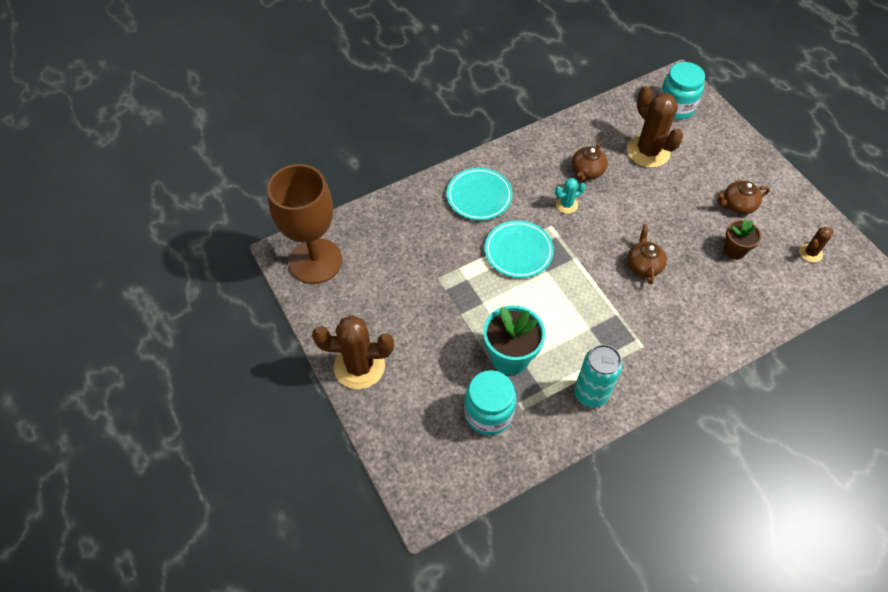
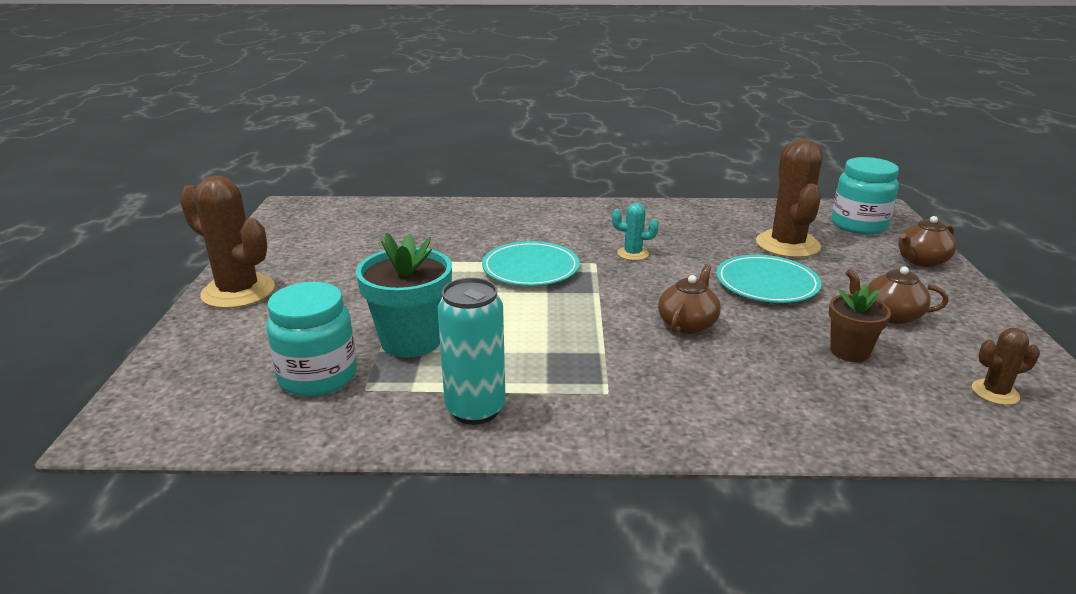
camera: 30 degrees right, 30 degrees down
(315, 261) = (309, 218): brown goblet -> none
(479, 196) = (534, 224): turquoise plate -> turquoise plate (767, 284)
(587, 171) = (687, 239): brown teapot -> brown teapot (921, 261)

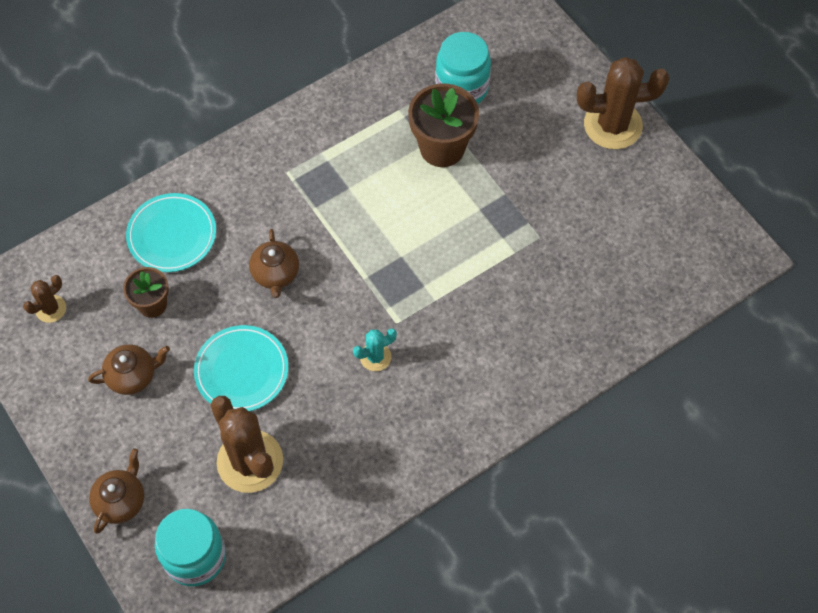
camera: 145 degrees right, 35 degrees up
(411, 341) = (442, 148): turquoise flower pot -> brown flower pot
(475, 409) = (350, 116): turquoise can -> none
(530, 268) = (439, 281): turquoise plate -> turquoise plate (172, 235)

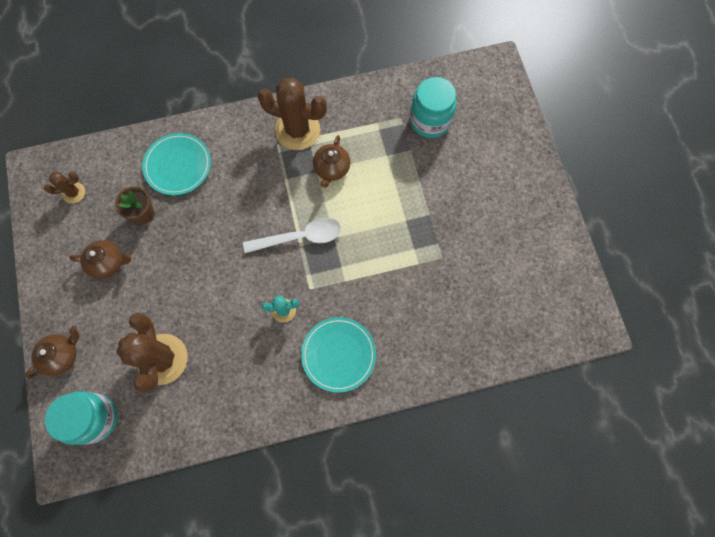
camera: 20 degrees right, 10 degrees up
(242, 371) = (184, 286): turquoise plate -> turquoise plate (338, 354)
(275, 274) = (238, 220): brown teapot -> brown teapot (331, 169)
(360, 268) = (300, 237): none -> white spoon
(442, 148) = (397, 163): brown flower pot -> none
(612, 125) = (532, 187): brown cactus -> brown cactus (297, 130)

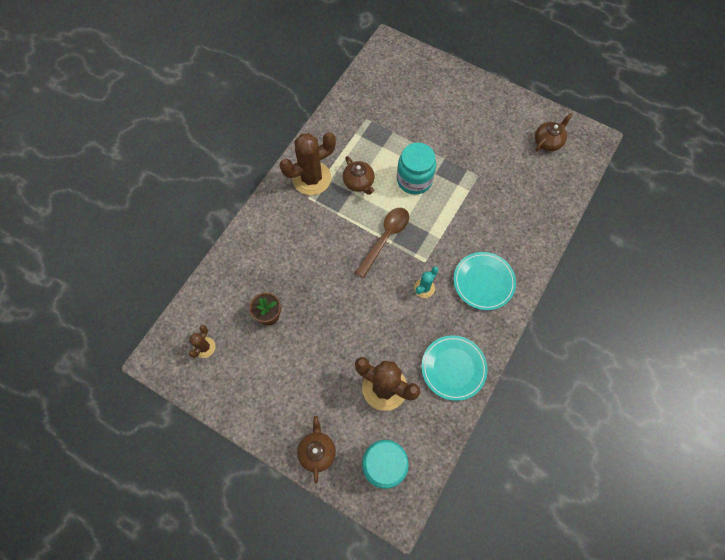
camera: 45 degrees left, 5 degrees down
(108, 263) = (281, 367): brown teapot -> brown teapot (548, 142)
(178, 166) = (258, 266): turquoise plate -> turquoise plate (453, 368)
(300, 237) = (385, 238): white spoon -> brown spoon
(429, 121) = (385, 106): turquoise jar -> turquoise jar (414, 180)

